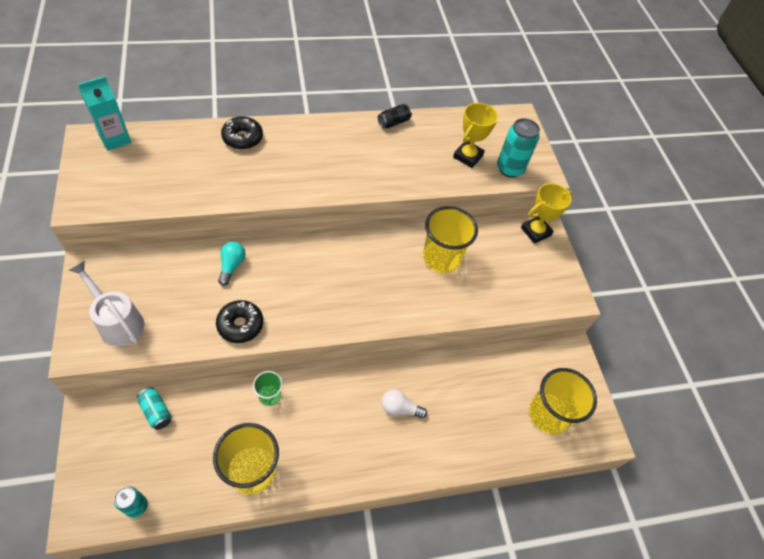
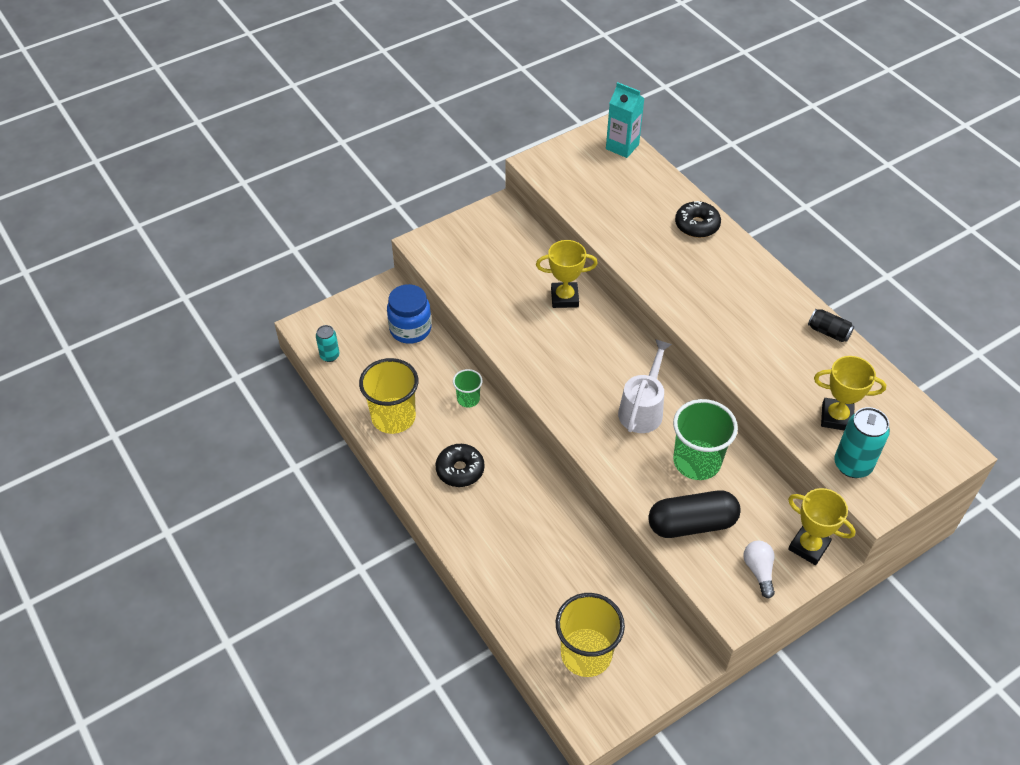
camera: 75 degrees right, 5 degrees down
(117, 321) = (461, 252): white watering can -> white watering can (643, 409)
(156, 412) = (410, 329): turquoise can -> blue jar
(231, 266) = (564, 298): turquoise light bulb -> yellow trophy
(240, 325) = (508, 331): black donut -> black donut (460, 470)
(400, 408) = (513, 508): white light bulb -> white light bulb (759, 571)
(441, 258) = (697, 461): yellow cup -> green cup
(493, 287) = (692, 524): none -> black capsule

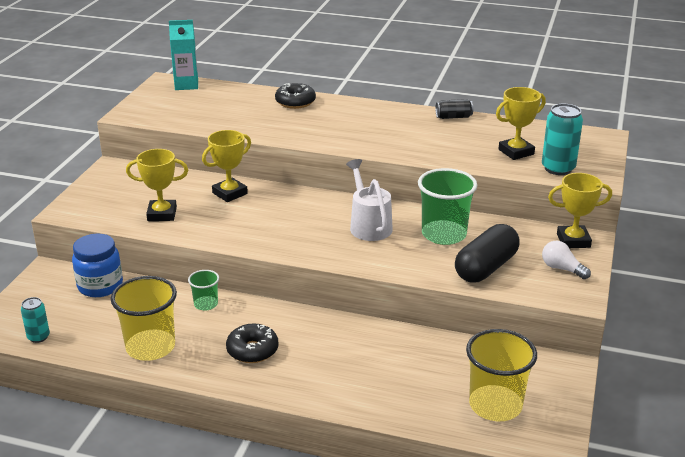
camera: 40 degrees left, 20 degrees down
(490, 291) = (162, 214): none -> yellow trophy

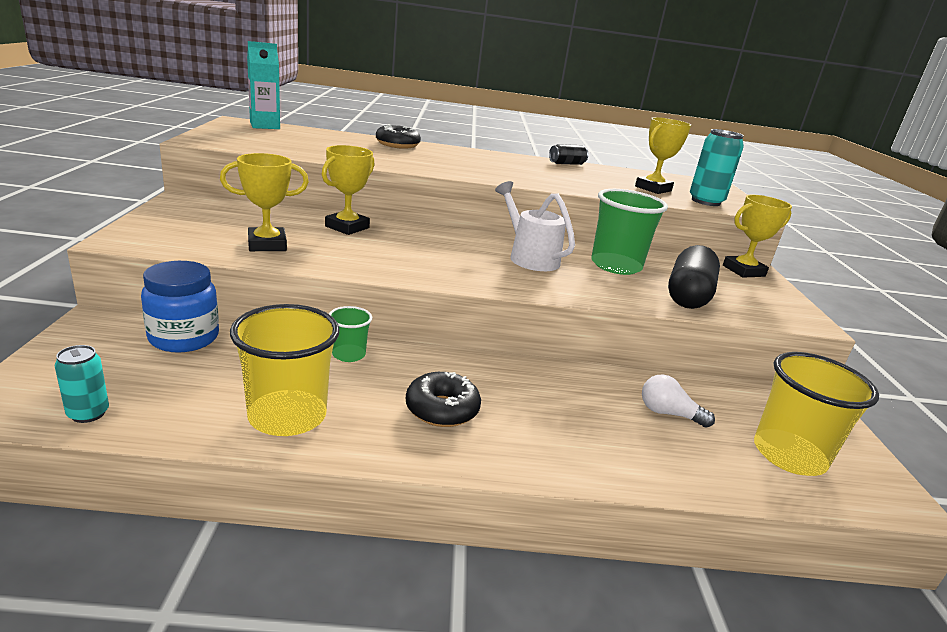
camera: 20 degrees left, 5 degrees down
(562, 269) = (761, 295): white light bulb -> white light bulb (668, 413)

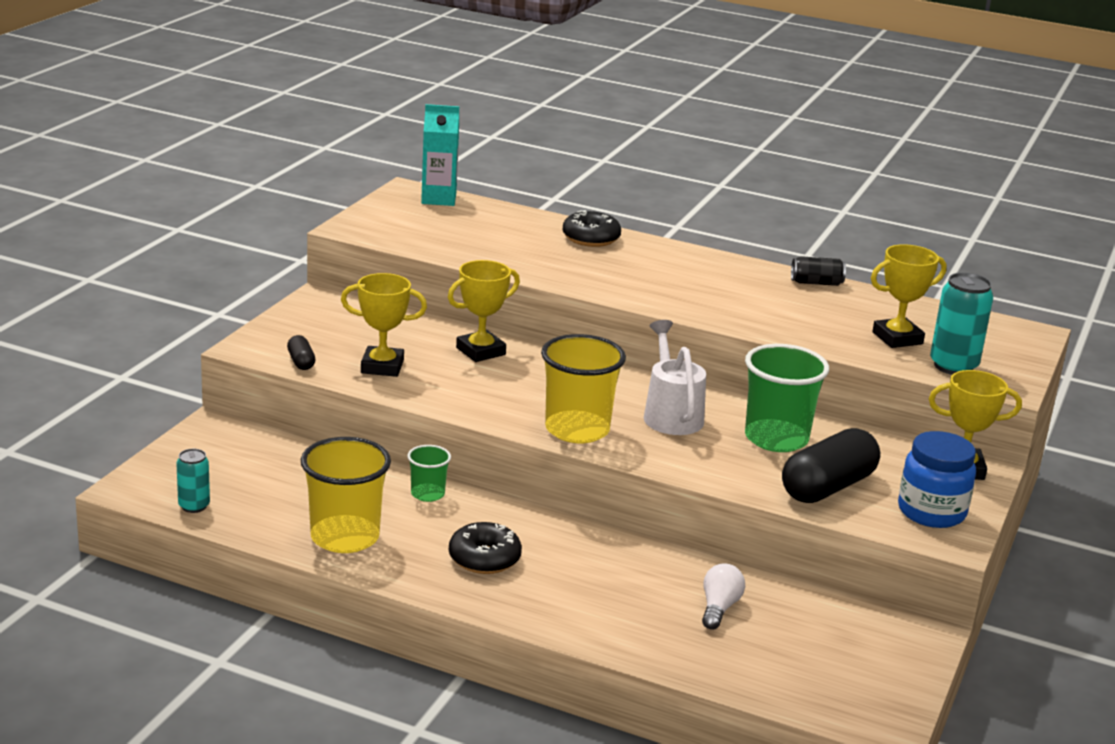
camera: 25 degrees right, 0 degrees up
(183, 247) = (301, 362): none -> black capsule
(184, 338) = (284, 454): blue jar -> blue jar (931, 512)
(668, 413) = (719, 608): white light bulb -> white light bulb turned 60 degrees clockwise
(789, 455) = (811, 668): yellow cup -> yellow cup (577, 430)

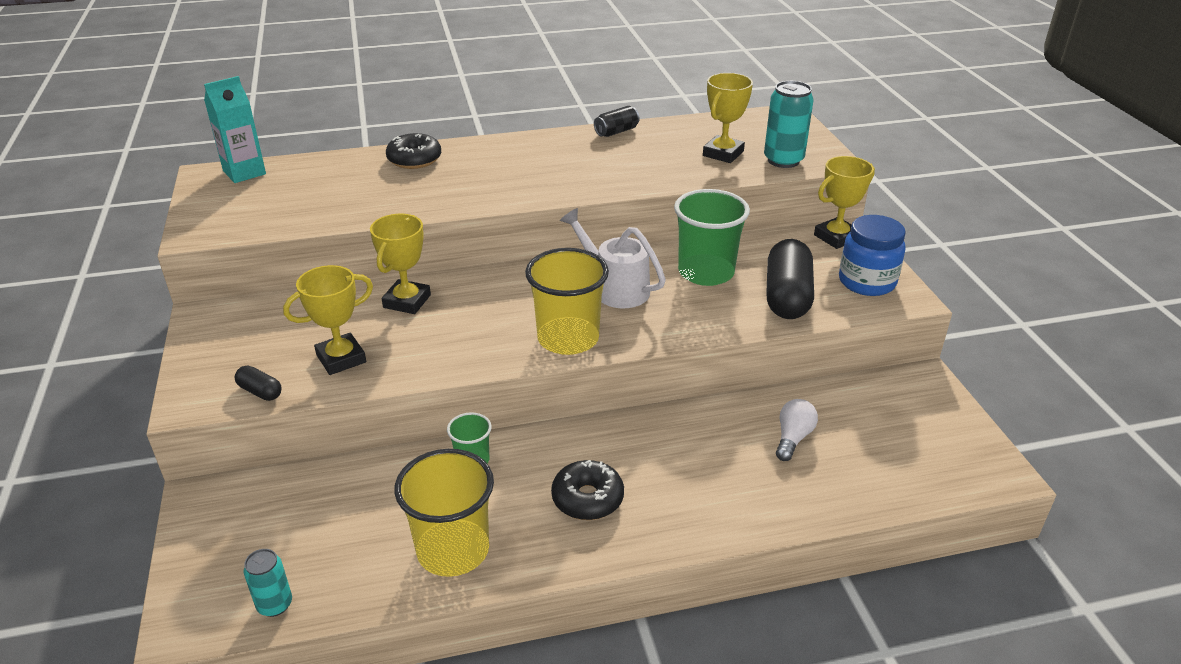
camera: 35 degrees left, 10 degrees up
(719, 608) = (792, 438): white light bulb -> white light bulb turned 45 degrees clockwise

